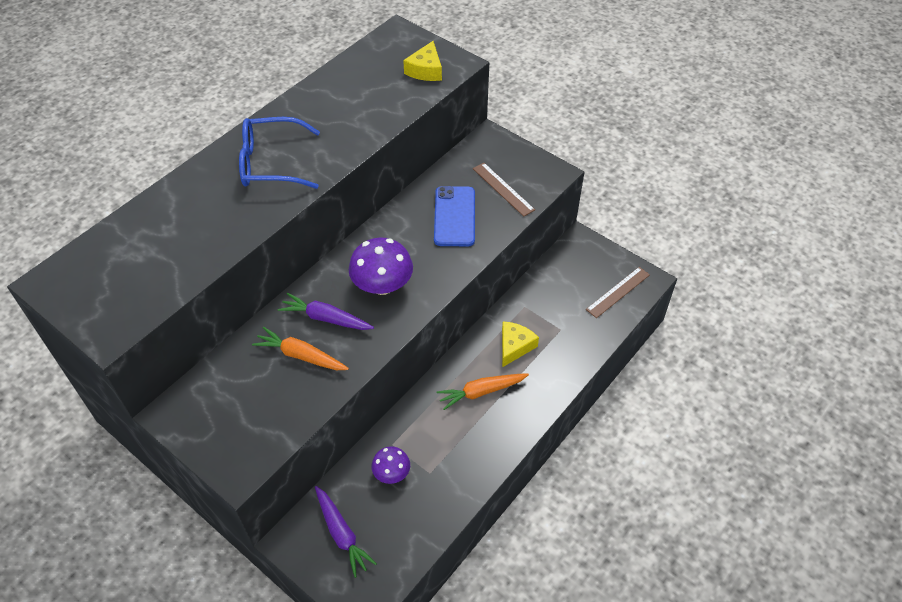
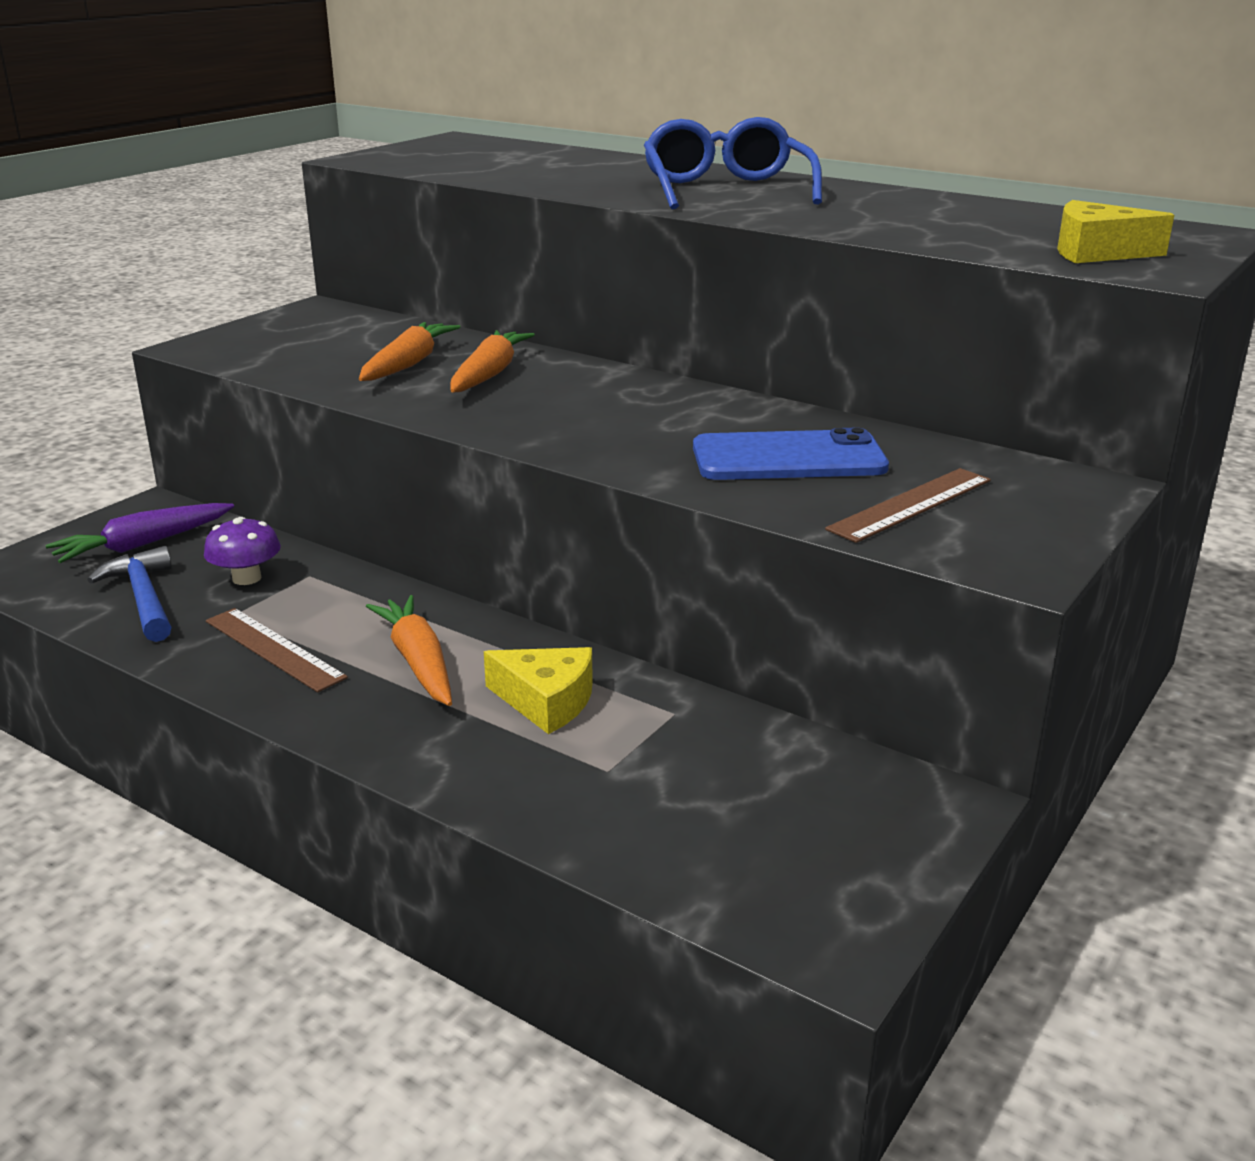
camera: 85 degrees right, 25 degrees down
(326, 318) = (489, 374): purple carrot -> orange carrot
(382, 285) = (573, 407): purple mushroom -> none
(407, 519) = (144, 598): none -> blue hammer
(618, 292) = (766, 878): brown ruler -> brown ruler (274, 649)

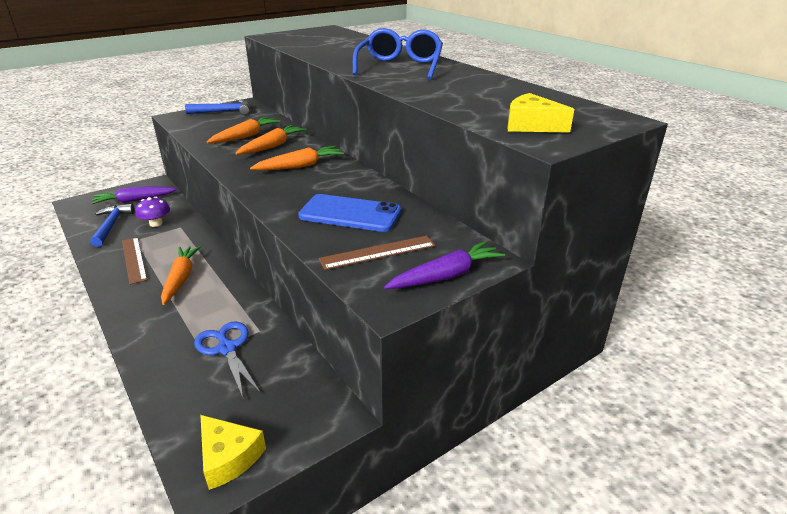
camera: 20 degrees right, 5 degrees up
(294, 326) = (224, 111): none -> blue hammer
(546, 701) = (212, 311): yellow cheese -> yellow cheese (229, 457)
(592, 399) = (300, 166): none -> orange carrot
(643, 752) = (227, 348): none -> blue scissors
(1059, 517) = (446, 276): none -> purple carrot

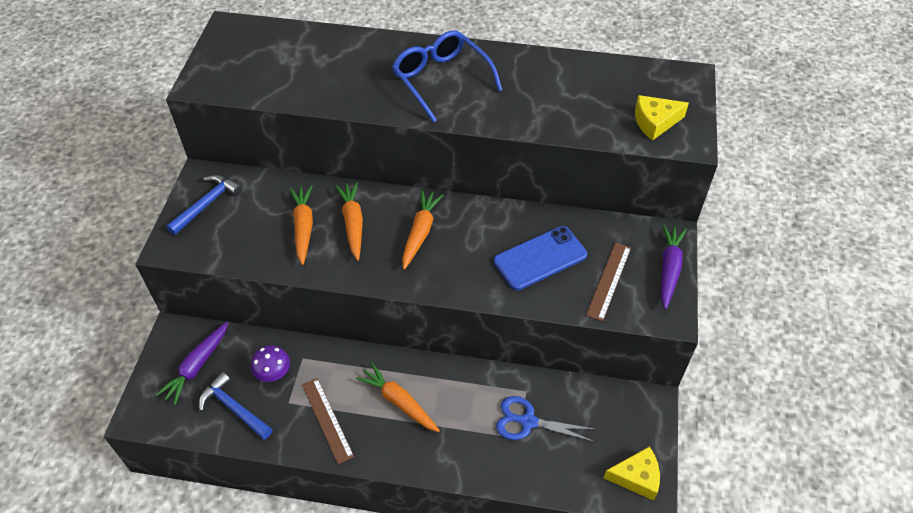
camera: 45 degrees left, 20 degrees up
(134, 259) = (327, 419): brown ruler -> brown ruler turned 45 degrees clockwise

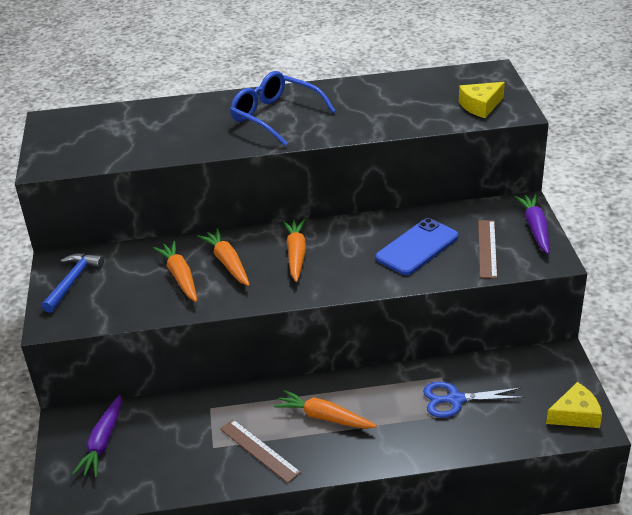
camera: 15 degrees left, 15 degrees down
(234, 408) = (158, 467): blue hammer -> none
(273, 372) = (185, 427): purple mushroom -> none

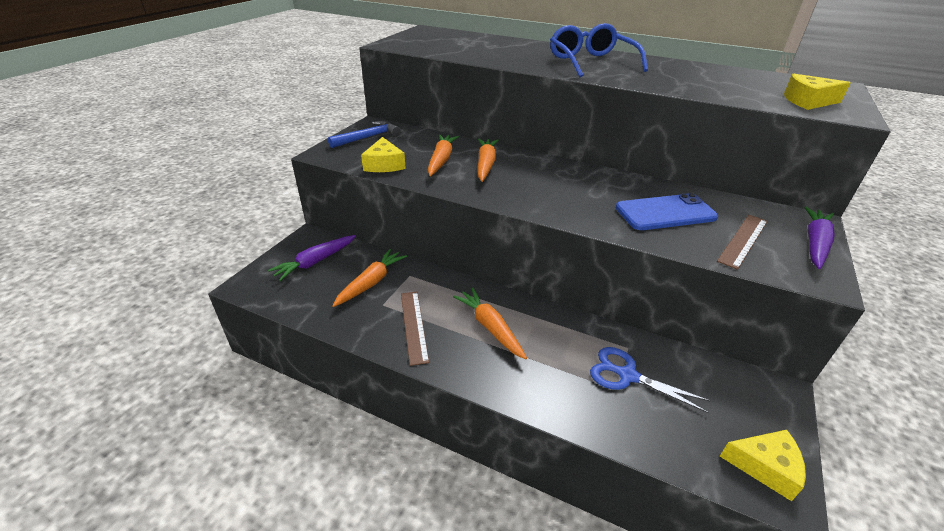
camera: 30 degrees right, 0 degrees up
(129, 307) = (384, 164): none -> yellow cheese
(296, 254) = (546, 179): orange carrot -> orange carrot (371, 283)

